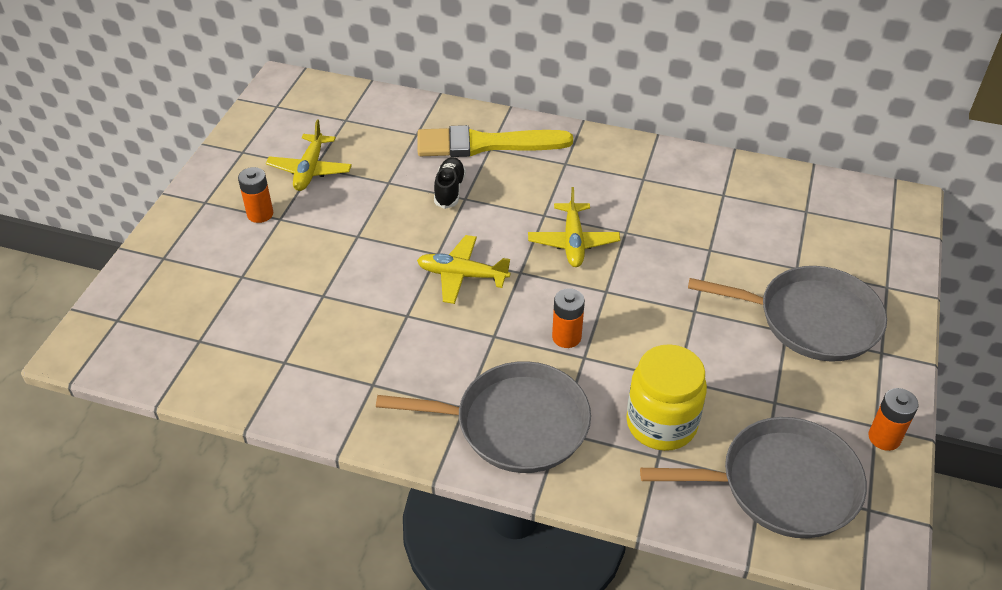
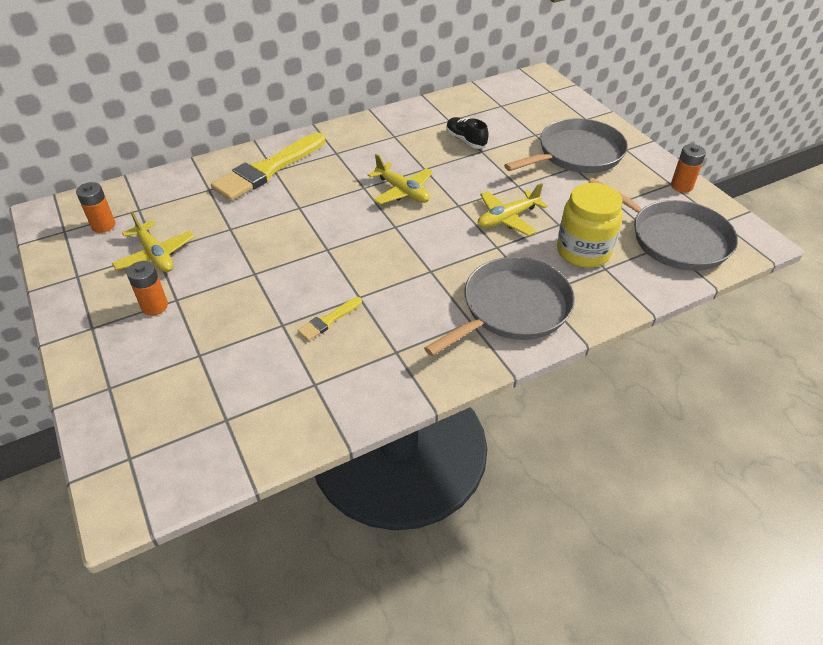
camera: 45 degrees left, 0 degrees up
(358, 318) = (328, 320): none -> yellow brush
(449, 190) = (281, 208): black shoe -> black shoe (466, 140)
(462, 275) = (361, 251): yellow plane -> yellow plane (507, 218)
(566, 337) = (472, 243): orange battery -> orange battery (103, 225)
(781, 485) = (674, 239): grey pan -> grey pan turned 90 degrees clockwise

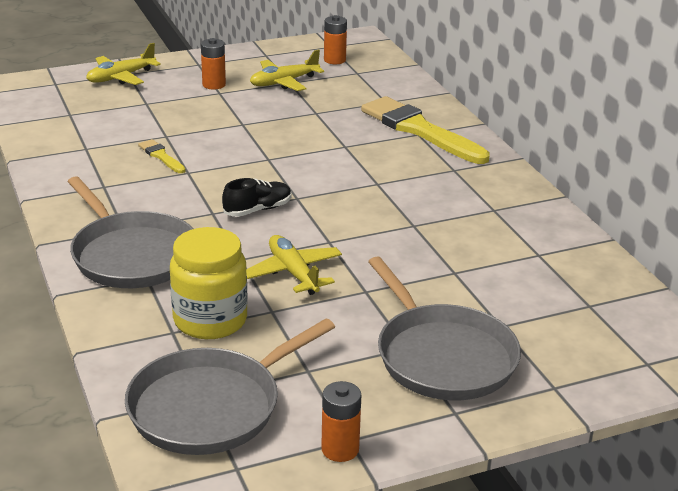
camera: 95 degrees right, 15 degrees down
(402, 191) = (365, 207): yellow plane -> yellow plane (121, 77)
(466, 140) = (483, 262): black shoe -> black shoe (257, 210)

